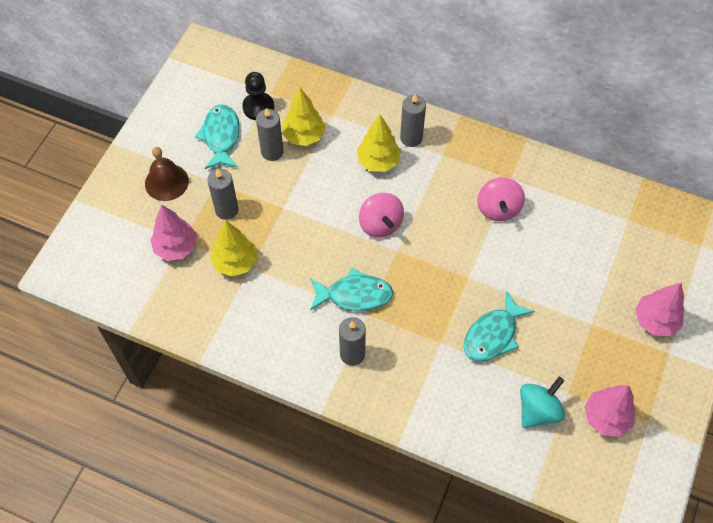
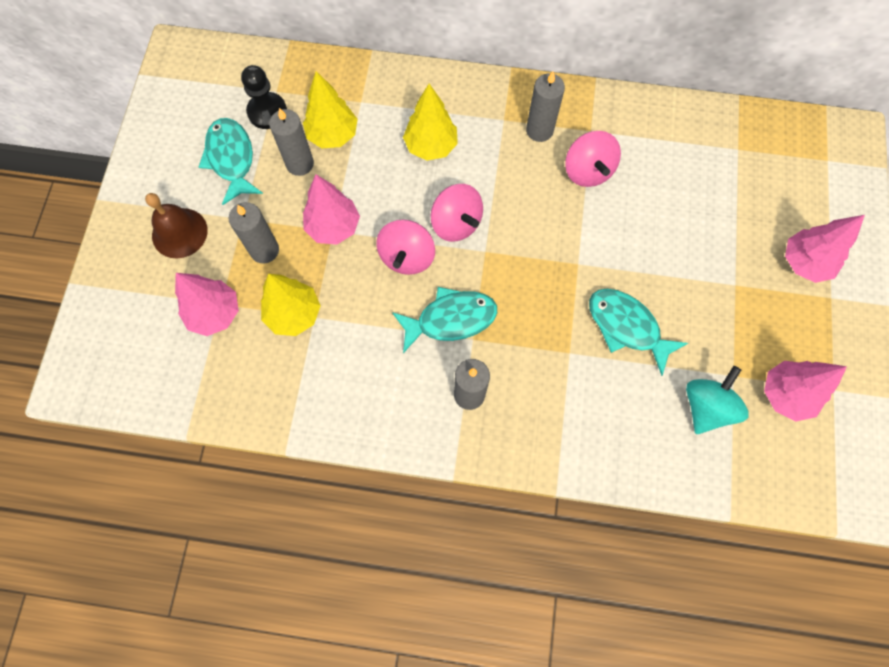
camera: 15 degrees left, 10 degrees up
(284, 205) = (333, 227): none -> pink tree
(334, 240) = (407, 257): none -> pink spinning top
(411, 138) = (461, 108): grey candle -> grey candle (539, 130)
(493, 334) = (627, 327): turquoise fish -> turquoise fish turned 105 degrees clockwise

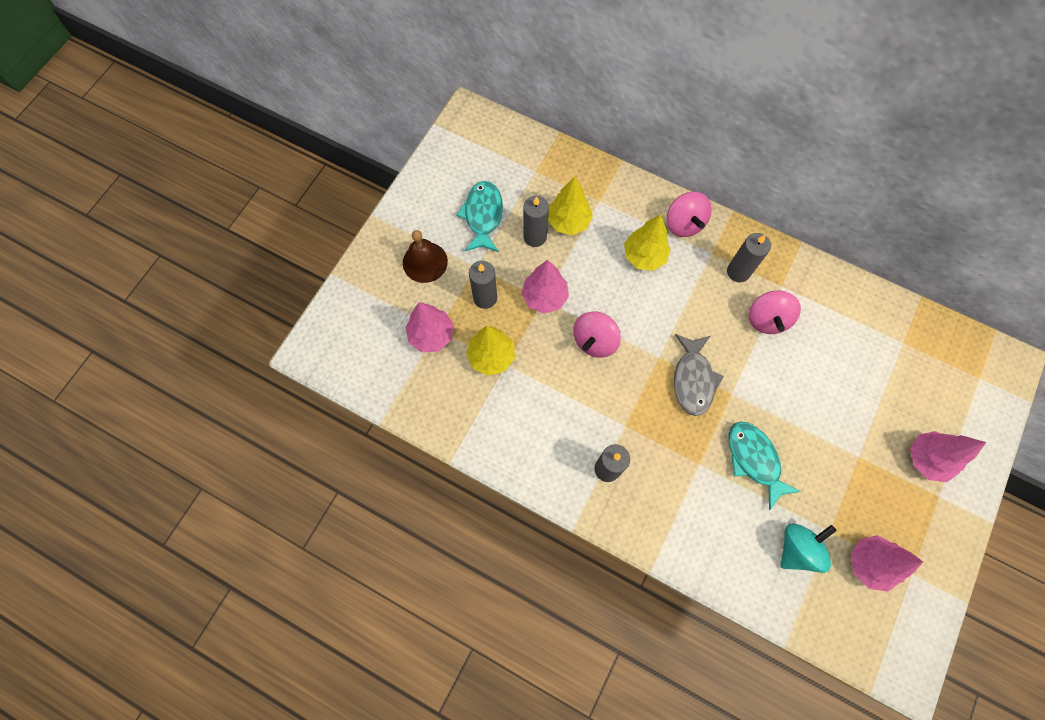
camera: 20 degrees right, 0 degrees up
(267, 112) = (523, 186): black pawn -> none
(450, 319) = (612, 403): turquoise fish -> none
(456, 223) = (643, 327): pink spinning top -> pink spinning top (684, 224)
(530, 263) = (693, 379): none -> grey fish

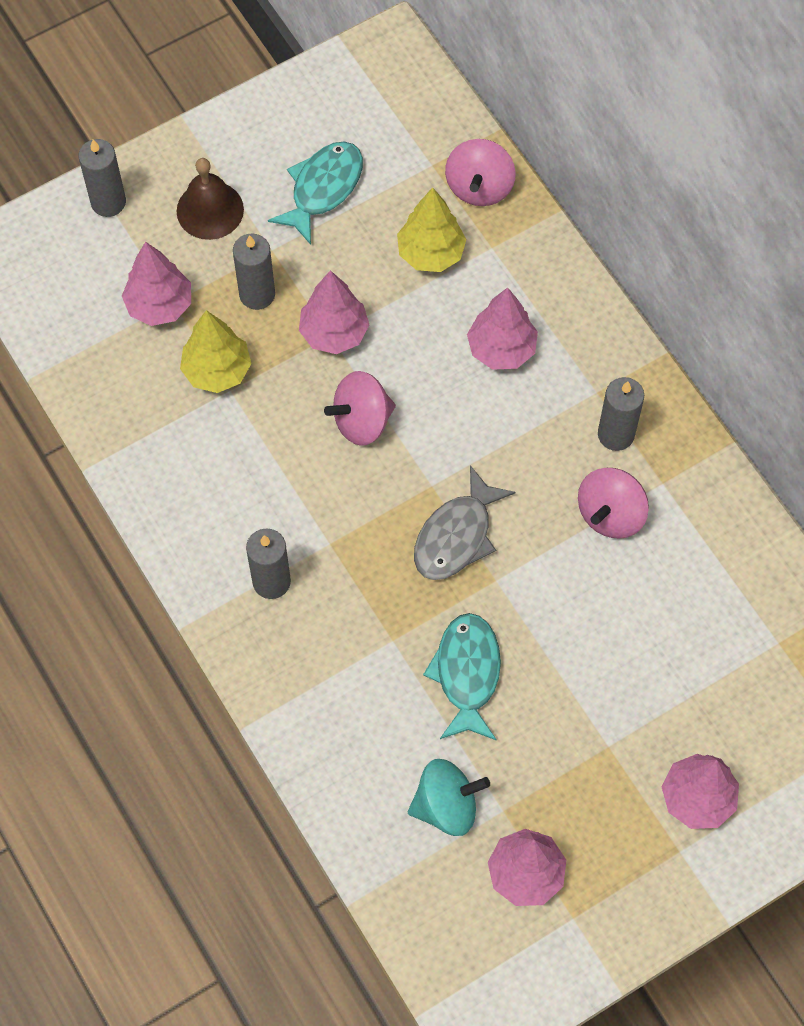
camera: 30 degrees right, 5 degrees down
(535, 237) = (373, 250): grey candle -> grey candle (108, 202)
(644, 256) = (501, 349): yellow tree -> pink tree
(684, 224) = (586, 335): pink spinning top -> pink spinning top (479, 187)

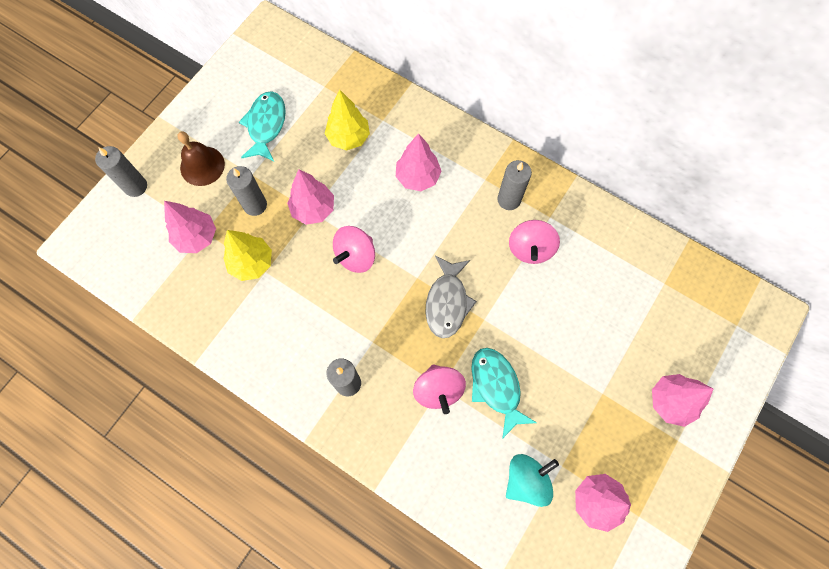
camera: 25 degrees left, 5 degrees up
(479, 187) = (358, 88): pink spinning top -> pink spinning top (438, 390)

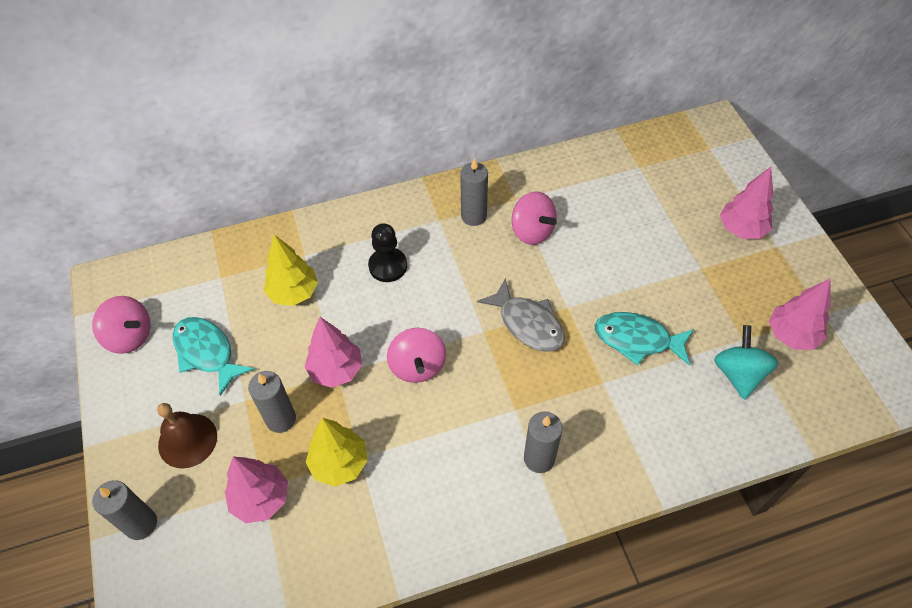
camera: 50 degrees left, 15 degrees down
(418, 177) = (388, 266): pink tree -> black pawn
(438, 390) = (605, 387): pink spinning top -> pink spinning top (130, 336)

